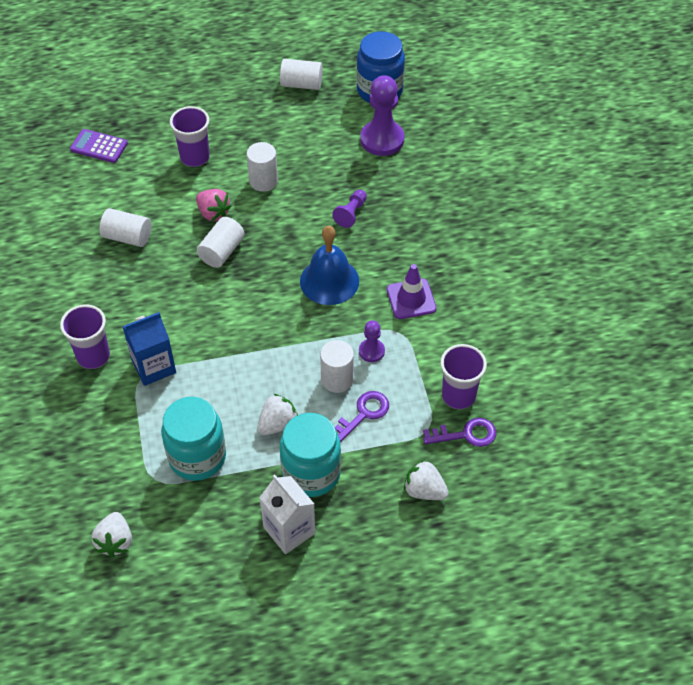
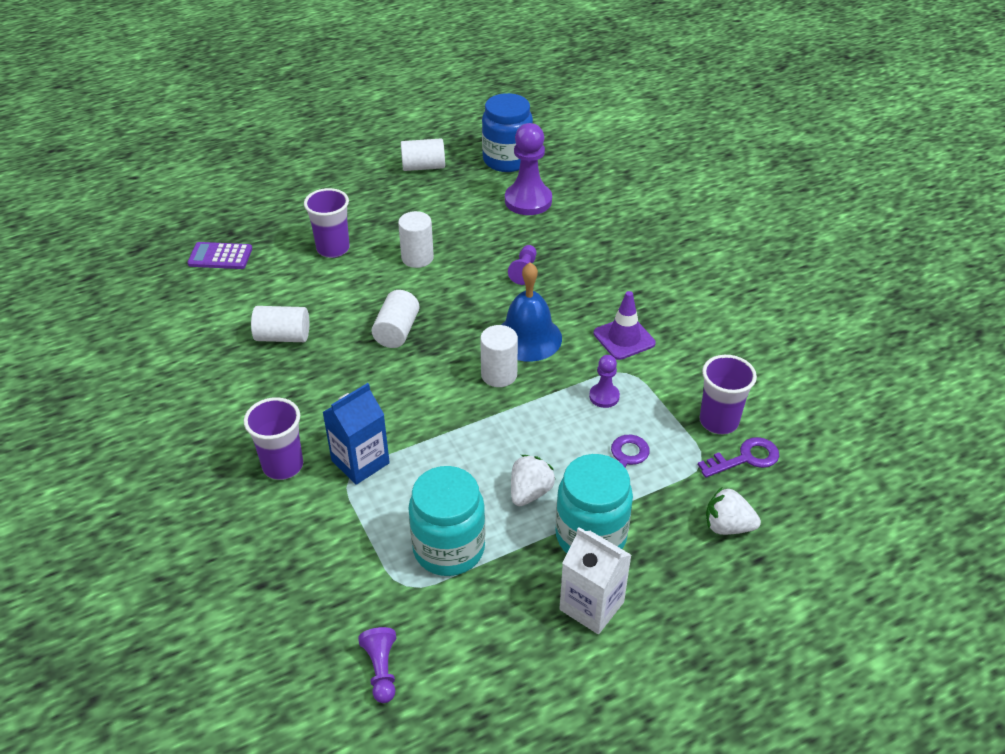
camera: 15 degrees left, 10 degrees down
(115, 541) = (381, 670): white strawberry -> purple pawn
(213, 213) = (373, 297): pink strawberry -> none
(337, 379) = (578, 432): white cylinder -> white cylinder (499, 375)

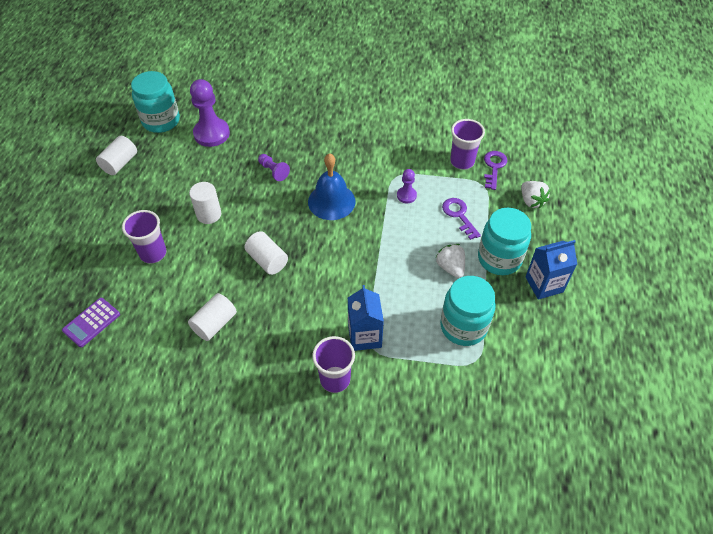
camera: 55 degrees left, 10 degrees up
(381, 670) = (526, 402): purple pawn -> none
(499, 375) = (350, 231): white cylinder -> none
(507, 160) = (161, 121): blue jar -> turquoise jar
(591, 606) = (544, 284): white carton -> blue carton
(624, 338) = (370, 161): purple traffic cone -> none
(727, 526) = (531, 201): white strawberry -> white strawberry turned 75 degrees counterclockwise

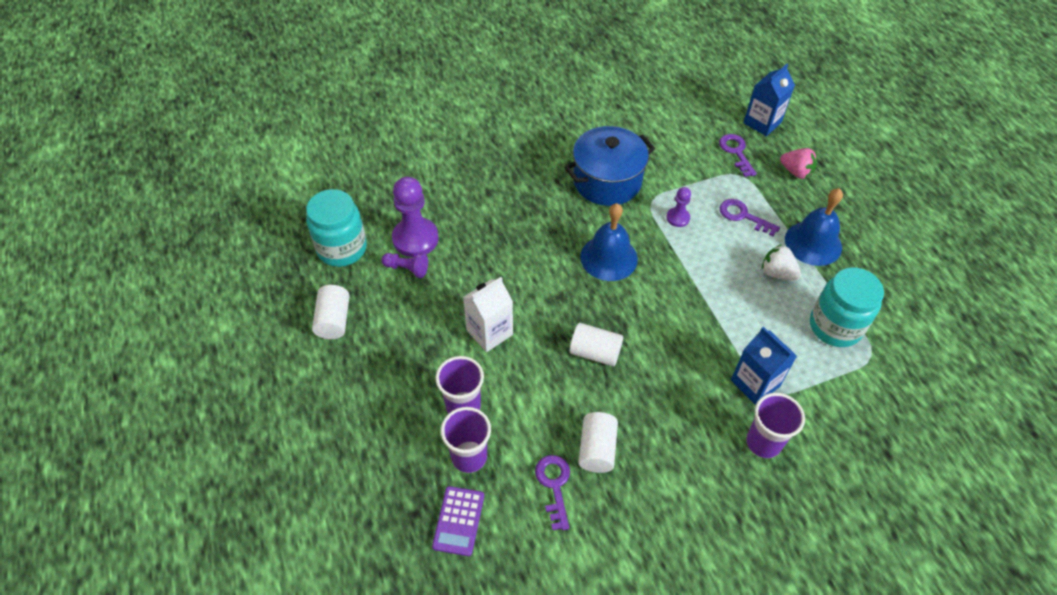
camera: 30 degrees left, 0 degrees up
(167, 332) = (554, 486): none -> purple key
(209, 214) = (489, 332): white cylinder -> white carton
(273, 171) = (520, 251): purple pawn -> purple pawn (407, 269)
(375, 149) = (607, 181): none -> blue pot
(462, 161) = (702, 159): purple cup -> purple cup (469, 457)
(499, 258) = (813, 243): turquoise jar -> blue bell
(531, 201) = (796, 172): white strawberry -> pink strawberry
(544, 284) = (870, 250): blue carton -> blue carton (762, 122)

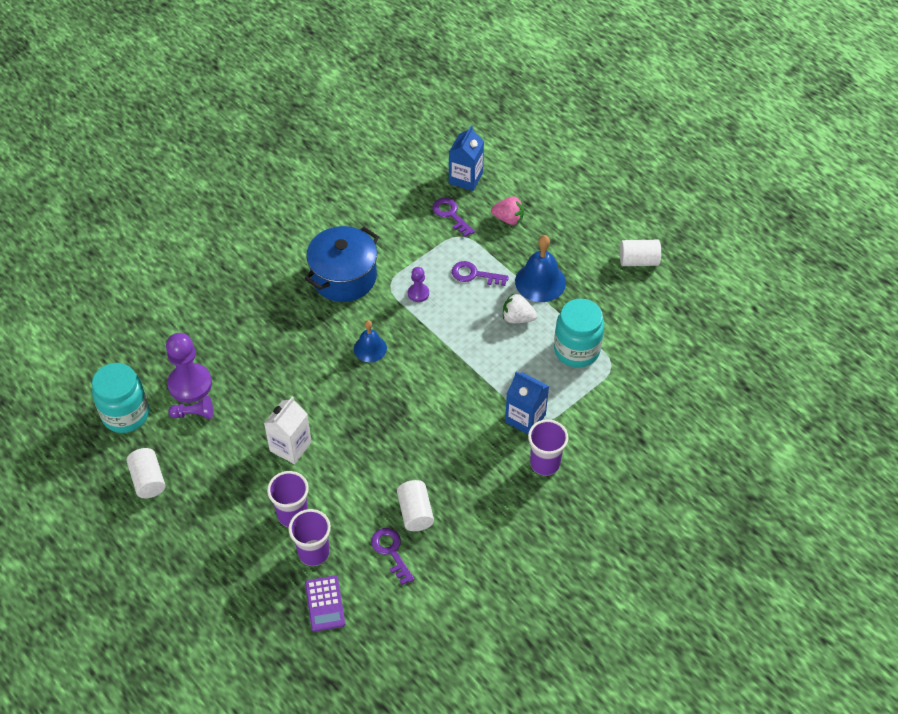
camera: 20 degrees left, 0 degrees up
(595, 352) = (386, 435): white cylinder -> white cylinder (638, 261)
(609, 257) = (370, 348): blue bell -> blue bell, size x0.63

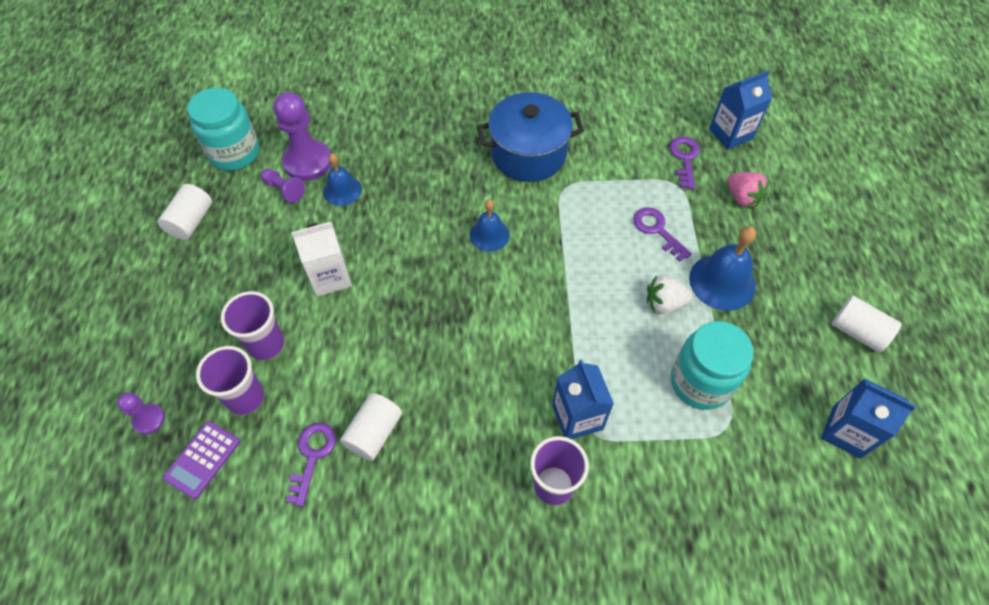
camera: 40 degrees right, 5 degrees up
(237, 386) = (342, 190): none -> blue bell
(418, 293) = (584, 213): purple pawn -> purple pawn (149, 419)
(517, 318) = (664, 303): white strawberry -> white strawberry turned 60 degrees counterclockwise
(674, 323) = (846, 432): none -> blue carton

